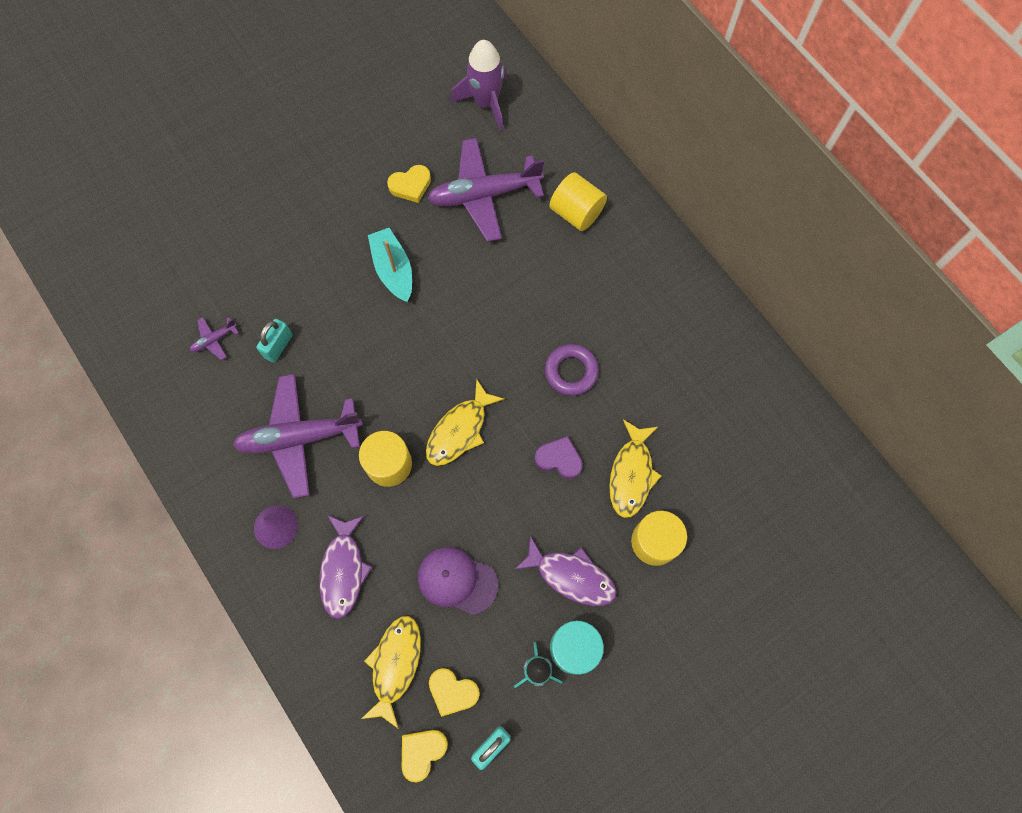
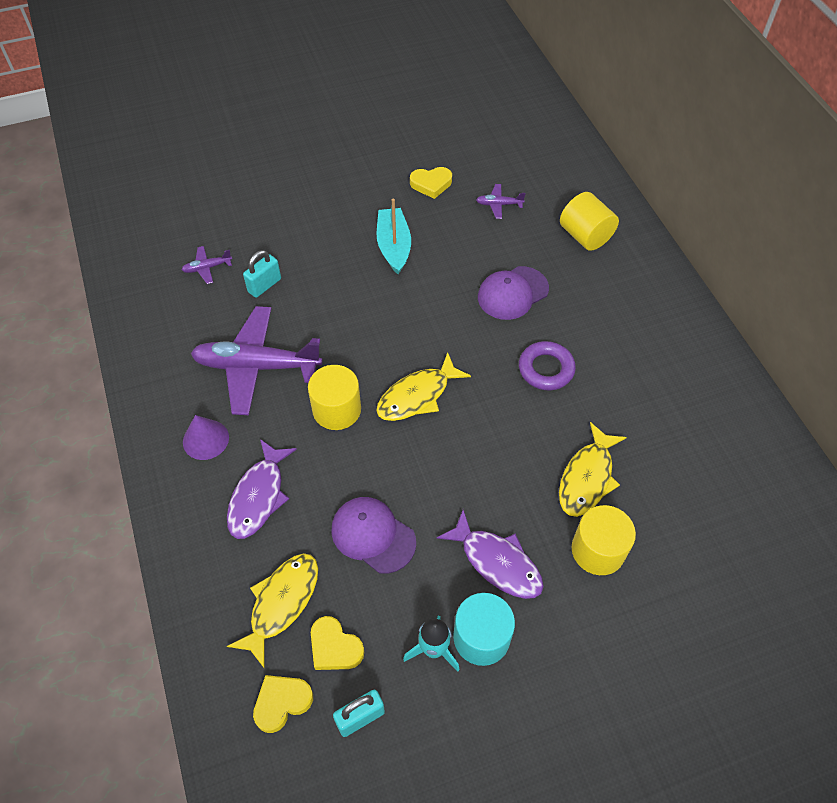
camera: 15 degrees right, 15 degrees down
(484, 195) = (499, 204): purple plane -> purple plane, size x0.42
(486, 103) = (520, 135): purple rocket -> none
(521, 296) = (512, 293): none -> purple cap
(559, 459) = (513, 446): purple heart -> none

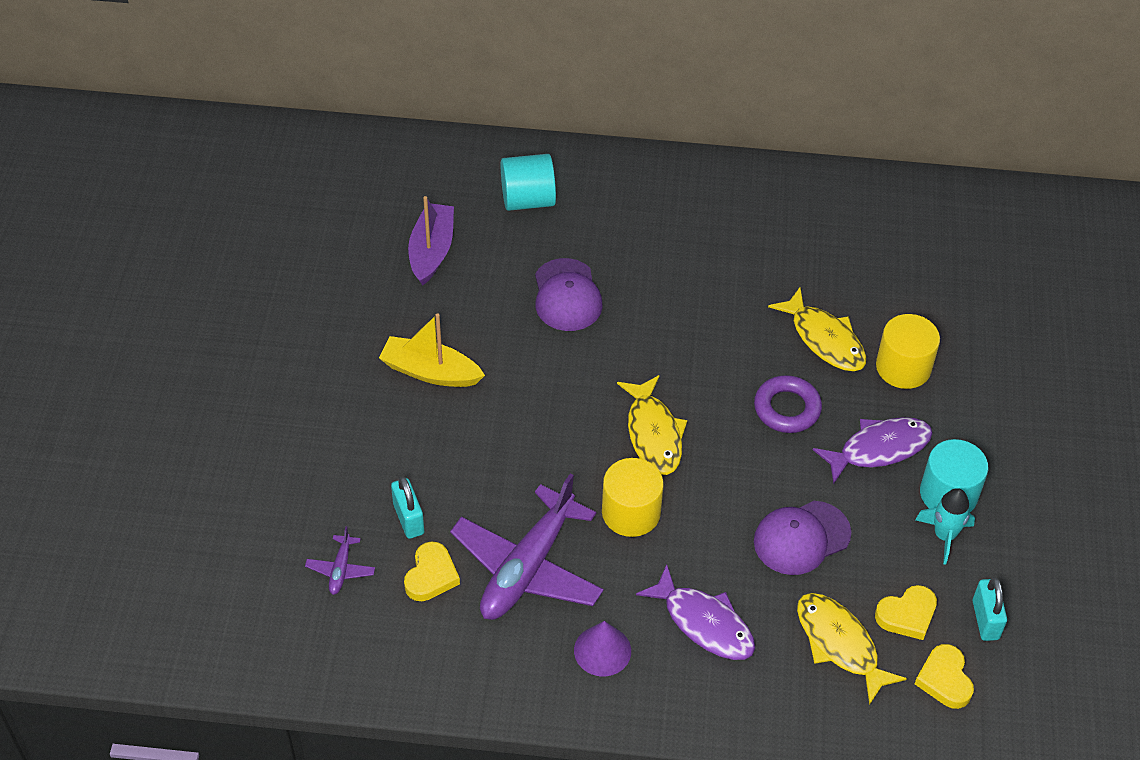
camera: 65 degrees left, 5 degrees down
(394, 246) = (430, 372): turquoise boat -> yellow boat
(431, 184) = (356, 298): yellow heart -> yellow heart (431, 575)
(499, 204) = (432, 251): purple plane -> purple boat
(546, 369) = (682, 313): purple ring -> purple ring (787, 408)
(585, 236) = (528, 200): yellow cylinder -> turquoise cylinder

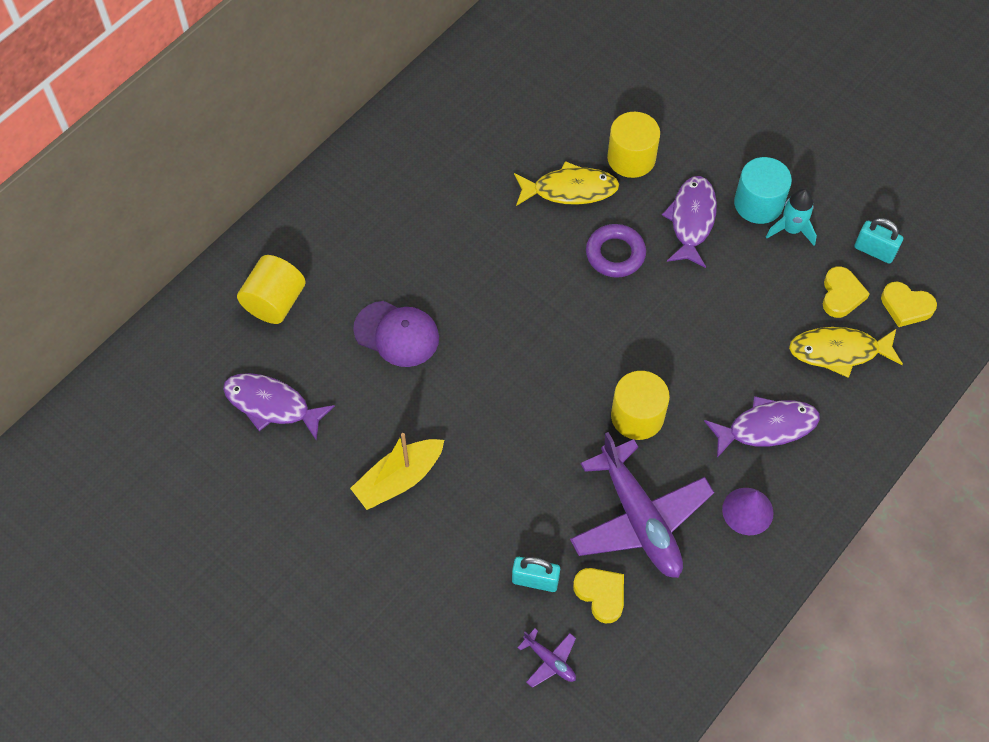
camera: 55 degrees left, 10 degrees up
(432, 251) = (272, 405): purple boat -> purple fish
(528, 200) = (275, 302): turquoise cylinder -> yellow cylinder
(653, 434) = (575, 356): yellow fish -> none
(801, 538) = (735, 318): purple cap -> none

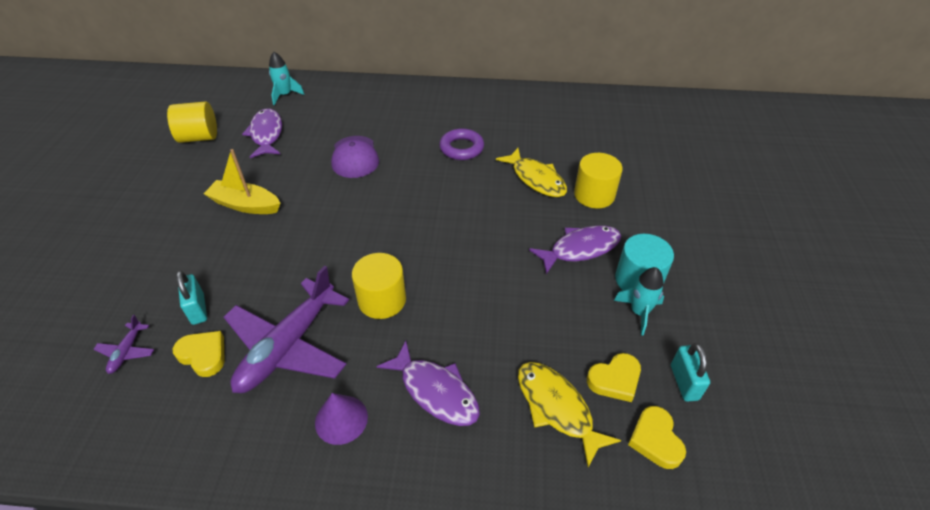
camera: 55 degrees right, 15 degrees down
(196, 349) = (285, 95): none -> turquoise rocket
(275, 302) = (338, 106): yellow cylinder -> yellow cylinder (199, 137)
(601, 594) = (203, 355): yellow heart -> yellow heart turned 75 degrees counterclockwise
(615, 254) = (509, 223): purple ring -> purple ring (461, 148)

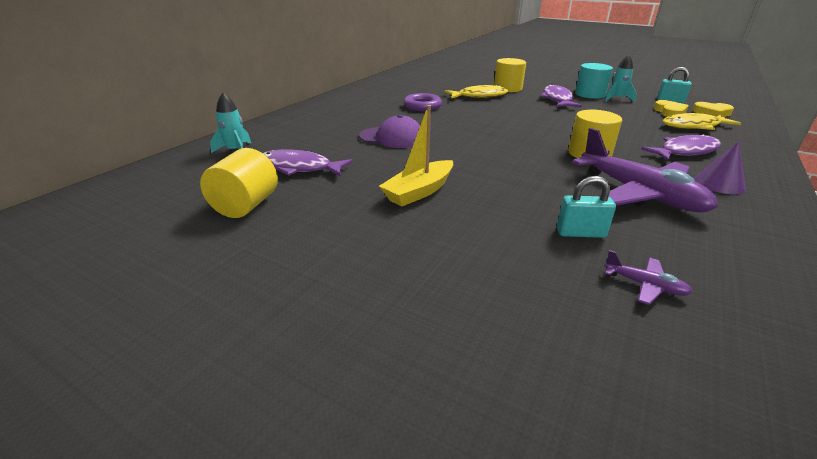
camera: 65 degrees left, 15 degrees down
(203, 355) = (650, 235): yellow heart -> none

